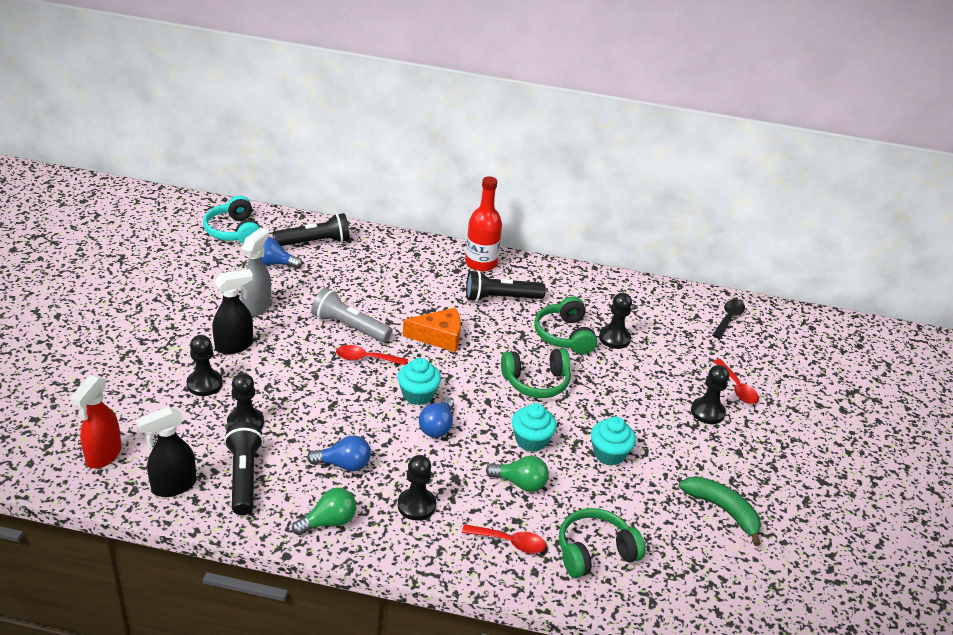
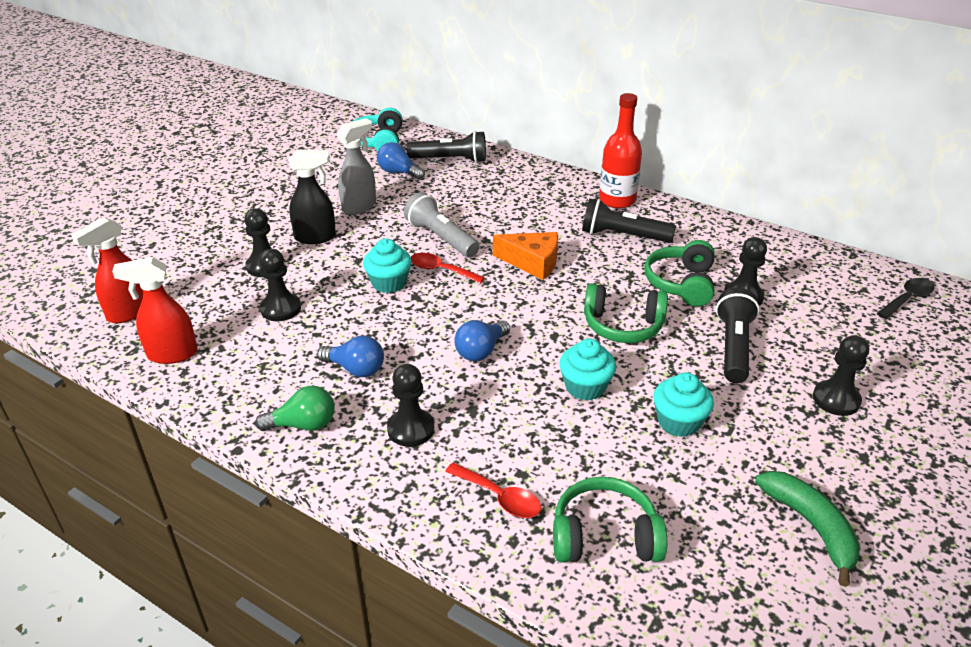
camera: 25 degrees right, 0 degrees up
(173, 486) = (172, 354): black spray bottle -> red spray bottle
(244, 477) = (246, 360): black flashlight -> black flashlight (733, 347)
(418, 394) = (477, 314): turquoise cupcake -> turquoise cupcake (389, 283)
(520, 483) = (547, 432): green light bulb -> none
(737, 388) = (890, 379): red spoon -> none

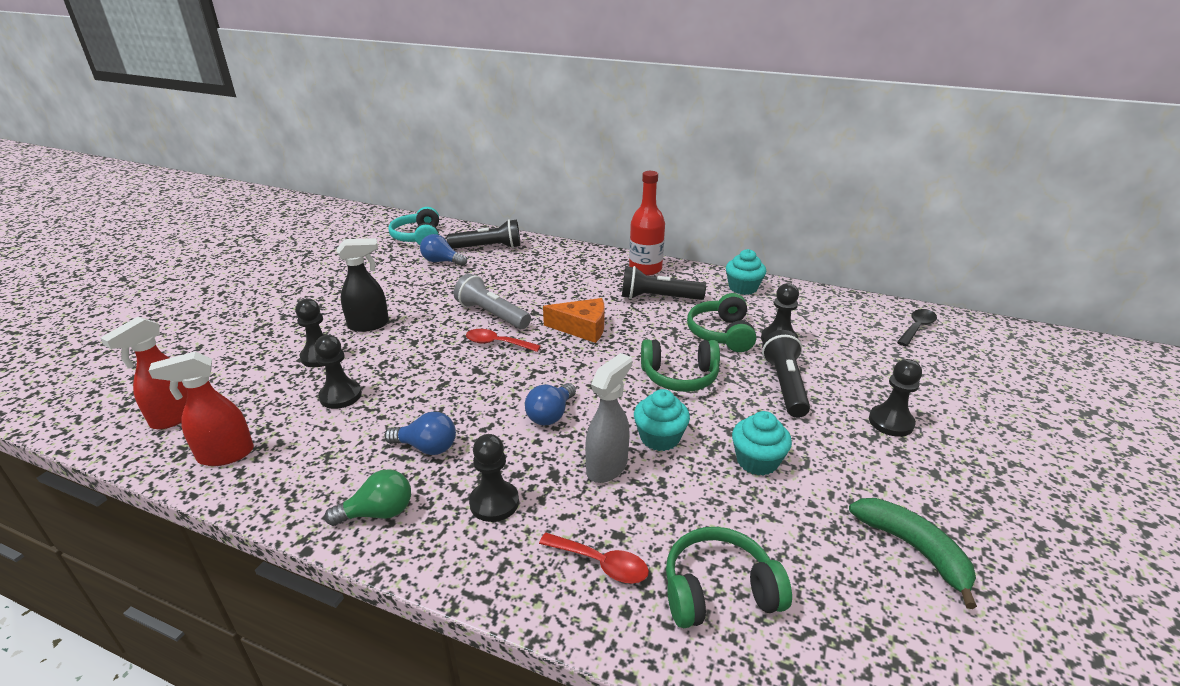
camera: 10 degrees left, 5 degrees down
(359, 207) = (409, 294): grey spray bottle -> grey spray bottle (607, 467)
(389, 283) = (448, 360): turquoise cupcake -> turquoise cupcake (743, 288)

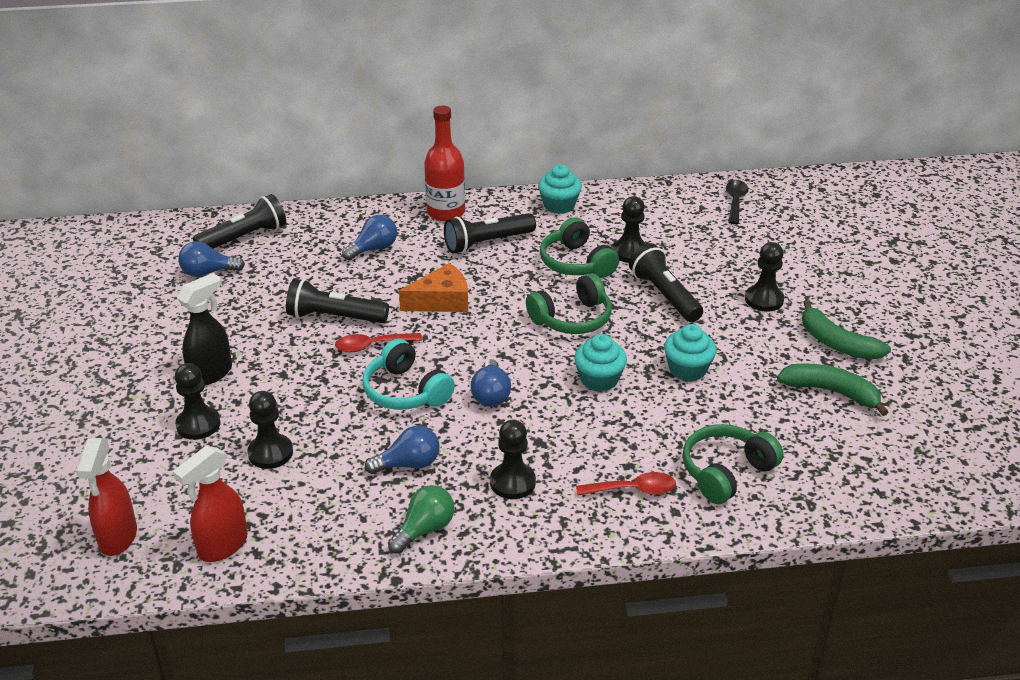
camera: 30 degrees left, 5 degrees up
(418, 237) = (142, 249): turquoise headphones -> turquoise headphones (405, 391)
(492, 315) = (335, 317): grey flashlight -> black flashlight
(567, 278) = (373, 249): none -> blue light bulb
(607, 467) = (577, 419): grey spray bottle -> none
(953, 496) = (836, 343): none -> green banana

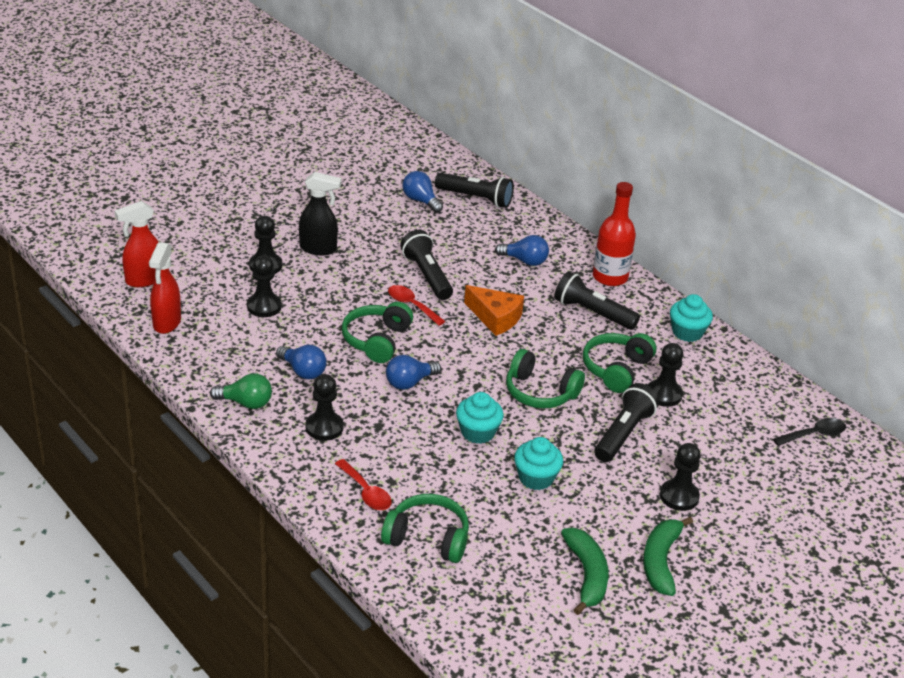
camera: 55 degrees right, 0 degrees up
(222, 546) = (166, 323): red spray bottle -> red spray bottle turned 90 degrees counterclockwise
(405, 391) = (376, 340): turquoise headphones -> green headphones

